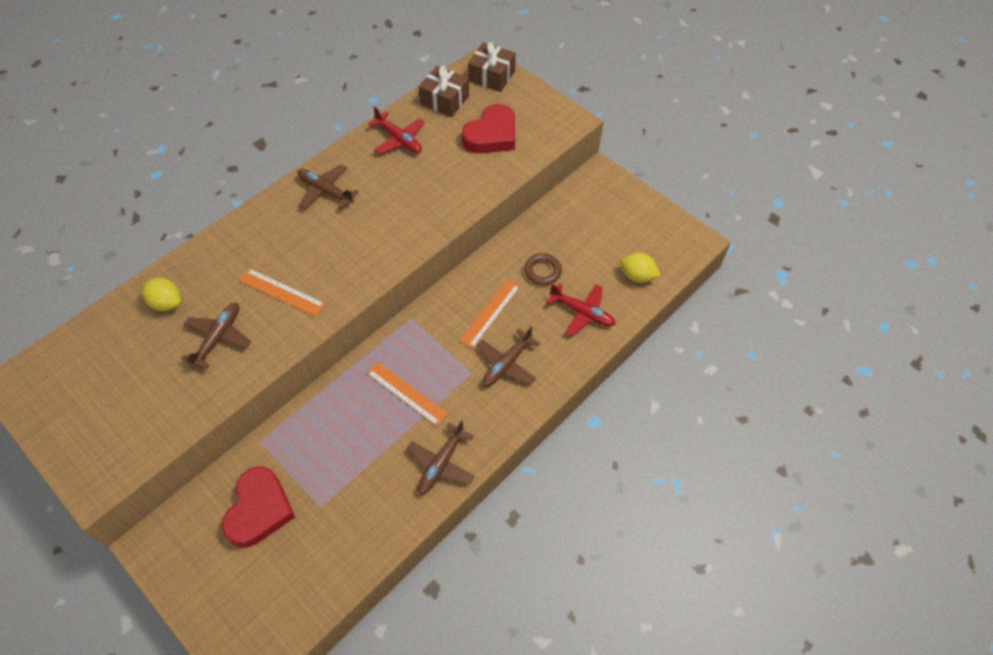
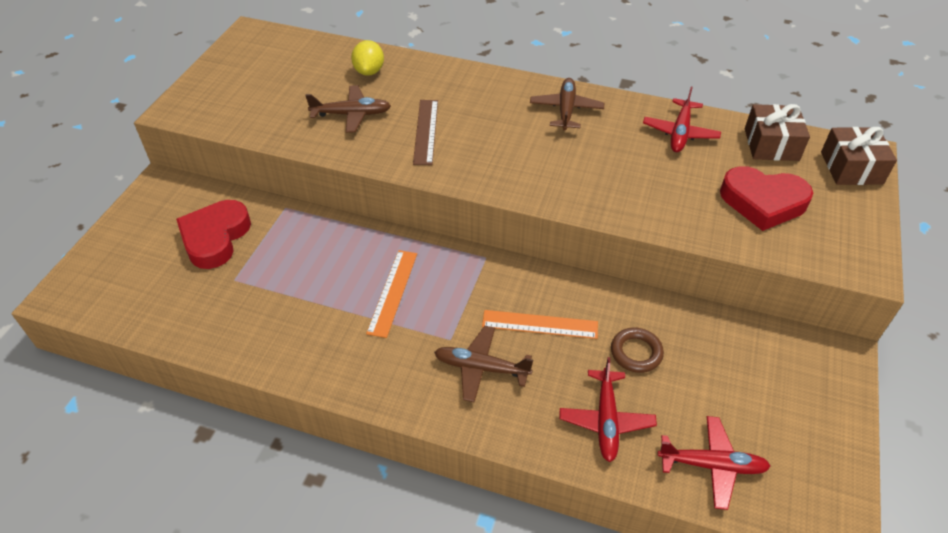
camera: 65 degrees right, 10 degrees down
(259, 510) = (215, 238): red heart -> red heart turned 120 degrees clockwise
(282, 292) = (426, 131): orange ruler -> brown ruler
(441, 464) = (322, 358): brown plane -> none
(637, 276) = (712, 465): yellow lemon -> red plane

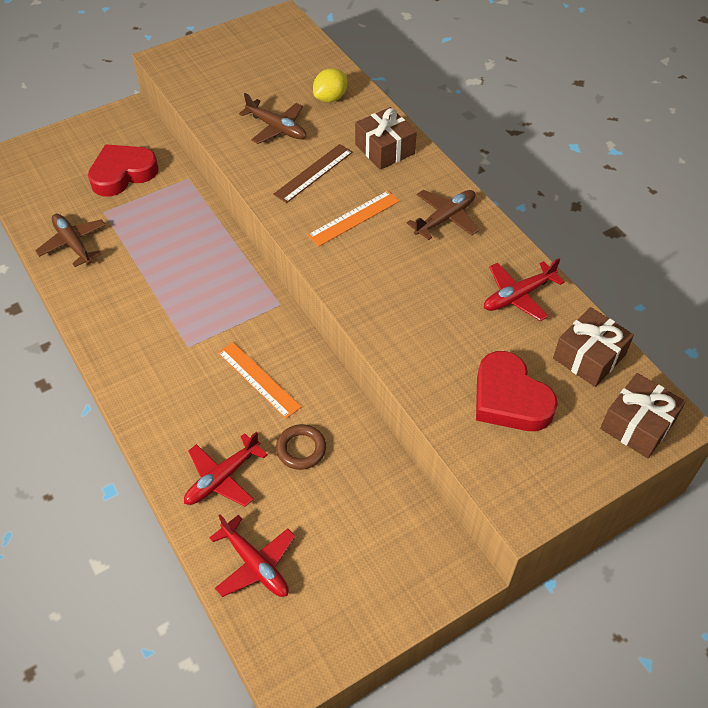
camera: 40 degrees right, 5 degrees up
(392, 292) = (188, 287): orange ruler -> orange ruler (354, 218)
(460, 86) = (384, 149): none -> brown gift
(481, 368) = (184, 381): brown plane -> brown plane (73, 244)

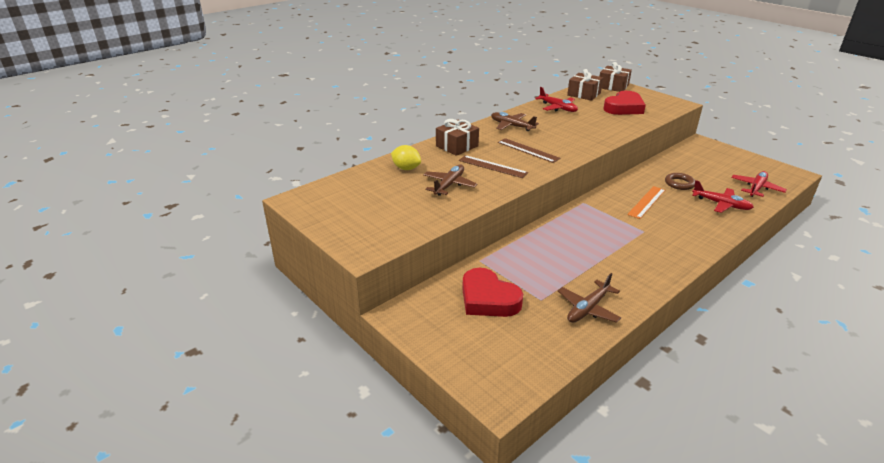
camera: 100 degrees left, 20 degrees down
(354, 218) = (528, 150): orange ruler -> brown ruler

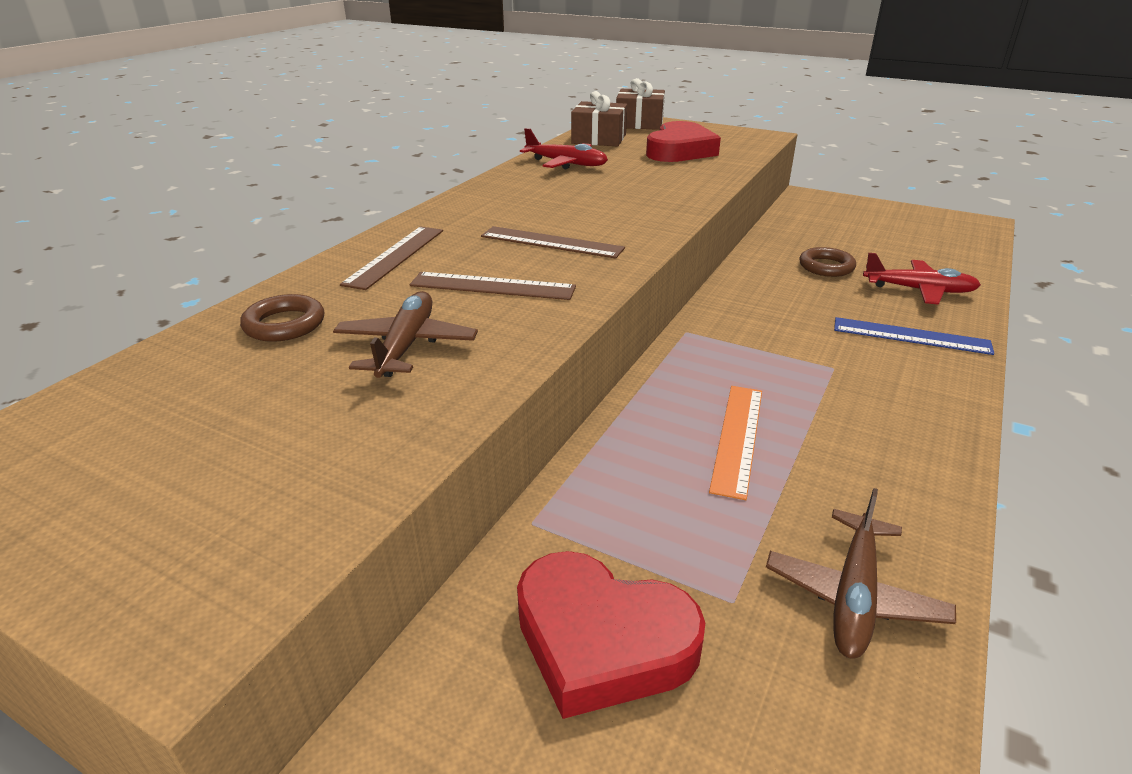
camera: 20 degrees left, 0 degrees up
(406, 168) = (284, 324): yellow lemon -> brown ring
(457, 146) = (395, 256): brown gift -> brown ruler
(512, 126) = (496, 203): brown plane -> none
(646, 202) = (797, 309): orange ruler -> orange ruler (738, 438)
(696, 225) = (911, 336): none -> blue ruler
(756, 188) = (946, 254): red plane -> none

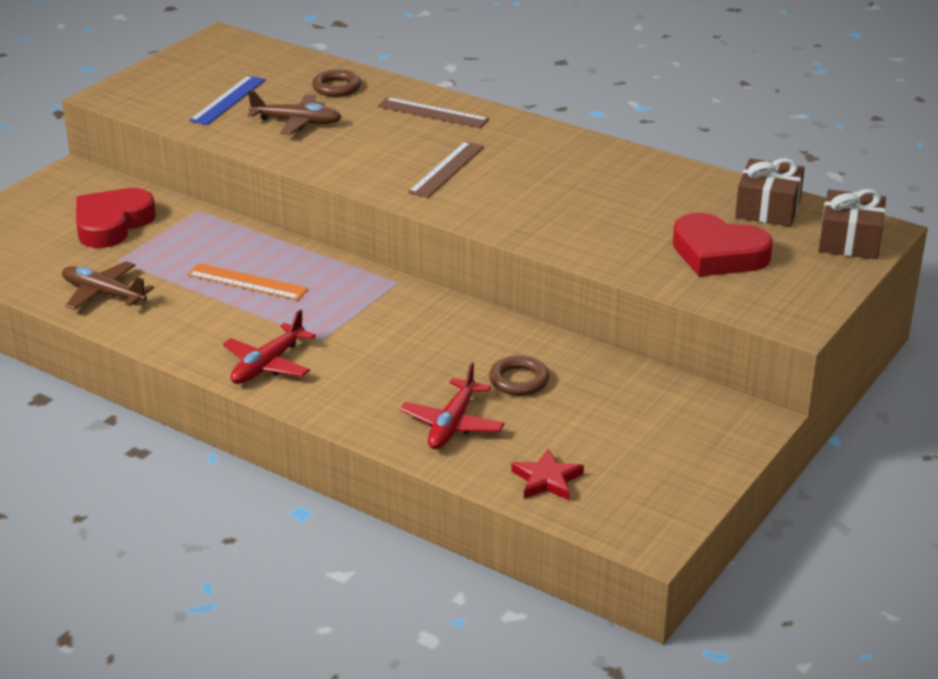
camera: 95 degrees right, 0 degrees up
(492, 286) = (371, 146): brown ruler -> none
(566, 164) = (665, 184): red plane -> red plane (268, 365)
(911, 336) = (361, 391): blue ruler -> blue ruler (228, 100)
(952, 253) = (547, 480): none -> red star

